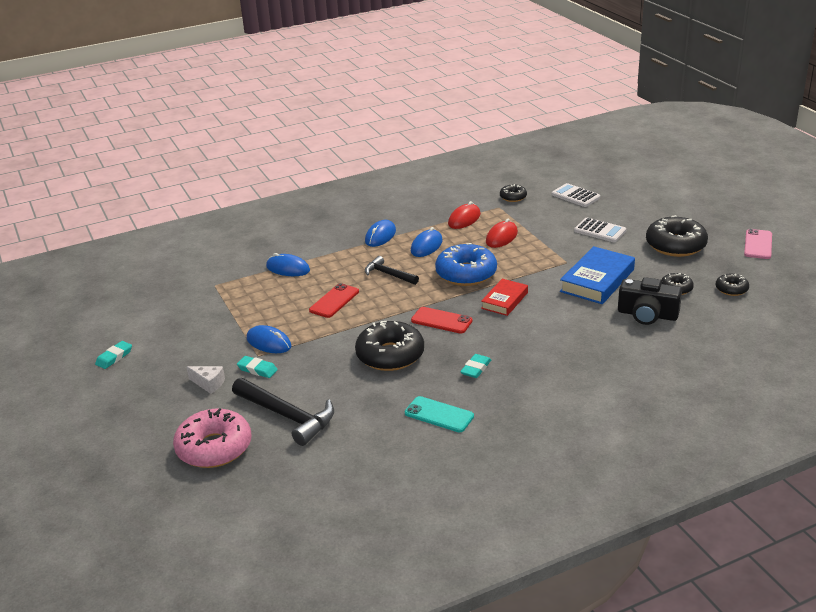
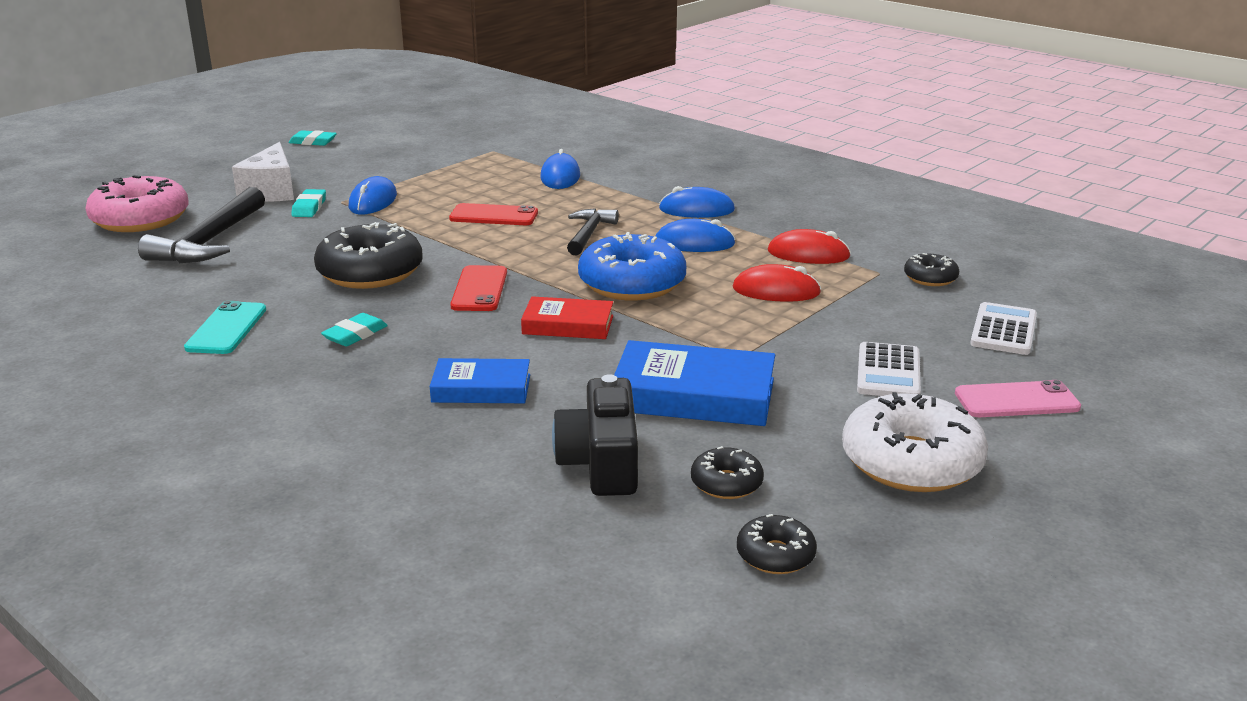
camera: 65 degrees right, 5 degrees down
(209, 384) = (271, 191): white cheese -> white cheese, size x1.68
(476, 368) = (355, 334): turquoise eraser -> turquoise eraser turned 60 degrees counterclockwise
(562, 336) = (481, 388): none -> blue book
(675, 245) = (911, 462): black donut -> white donut
(758, 244) = (1026, 575): pink phone -> pink phone (1016, 400)

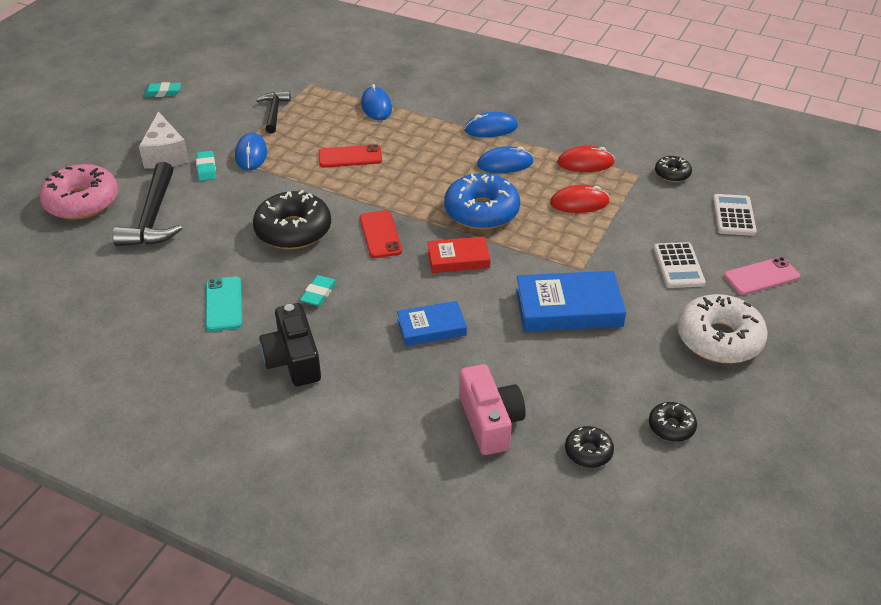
camera: 15 degrees left, 15 degrees up
(493, 503) = (490, 421): none -> pink camera
(589, 234) = (427, 165): black hammer -> black hammer (274, 112)
(601, 462) = (538, 375): black camera -> black camera (293, 359)
(726, 483) = (620, 377): black donut -> black donut (588, 452)

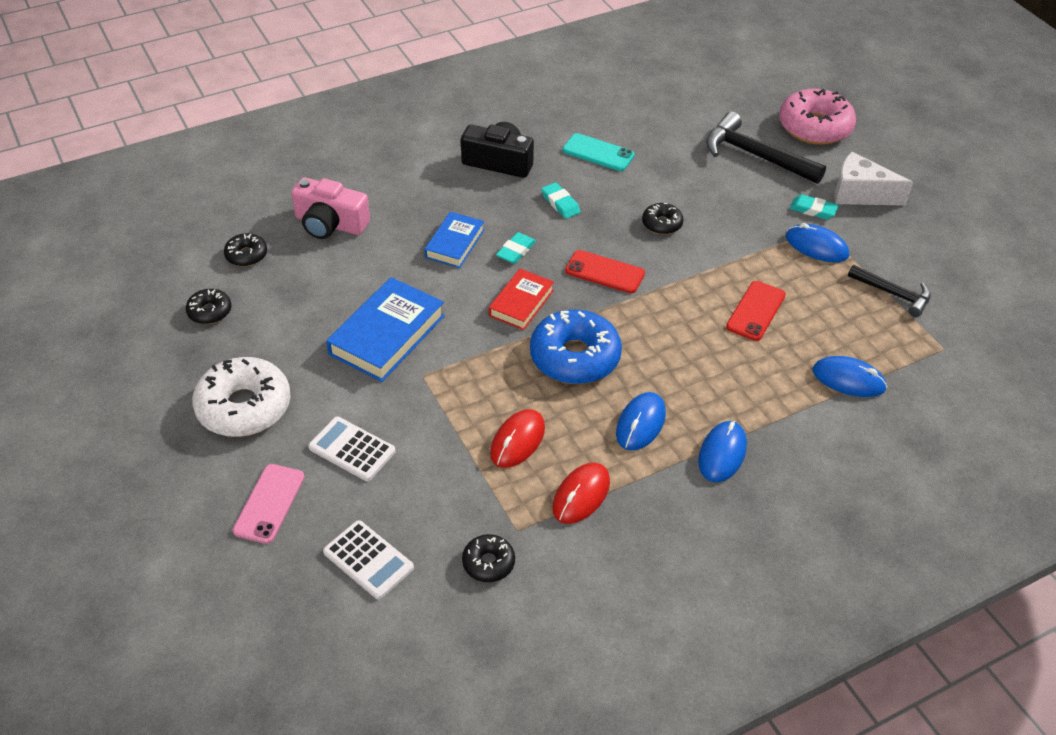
camera: 125 degrees right, 5 degrees up
(163, 92) = (997, 231): turquoise eraser -> turquoise eraser (516, 251)
(293, 230) = (662, 224): black donut -> black donut, size x0.50

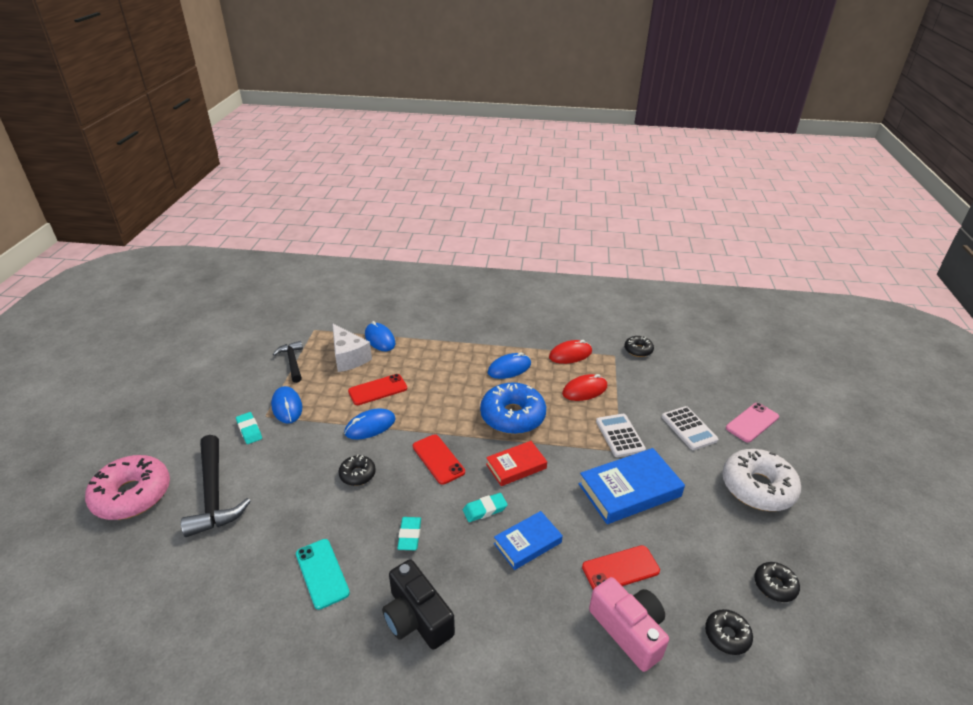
camera: 145 degrees left, 10 degrees down
(359, 261) = (620, 569): none -> red phone
(368, 560) = (701, 375): white calculator -> white calculator (620, 435)
(722, 453) = (482, 340): blue mouse -> blue mouse (370, 426)
(860, 194) = (203, 425): white cheese -> white cheese (348, 357)

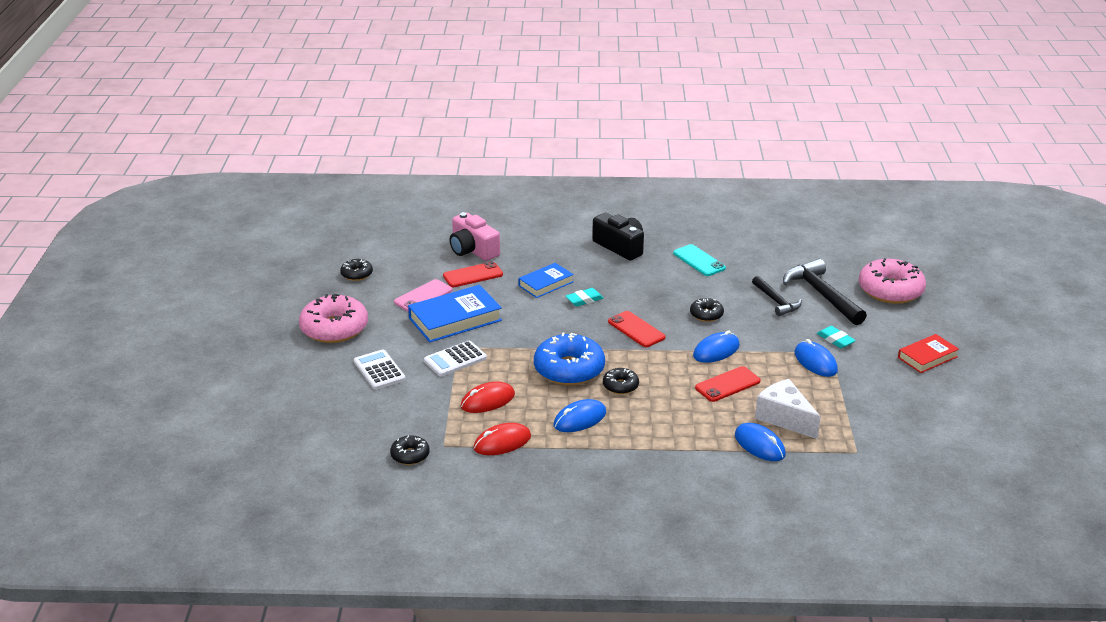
camera: 175 degrees right, 5 degrees down
(292, 362) = (849, 408): black hammer -> black hammer (776, 301)
(409, 535) = (642, 282): turquoise eraser -> none
(516, 466) = (560, 329): red book -> red book (927, 357)
(620, 435) = (455, 359): white calculator -> white calculator turned 75 degrees clockwise
(727, 635) = (405, 251): black donut -> black donut (620, 386)
(752, 422) = (306, 380): pink phone -> pink phone (423, 296)
(757, 487) = (334, 328): white donut -> pink donut

